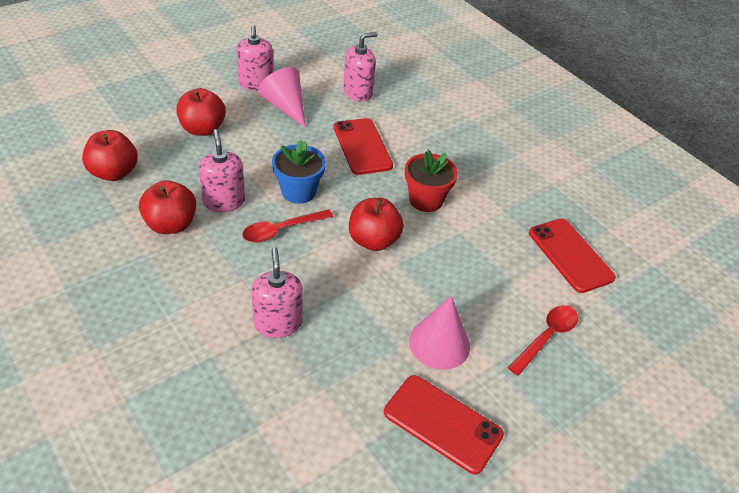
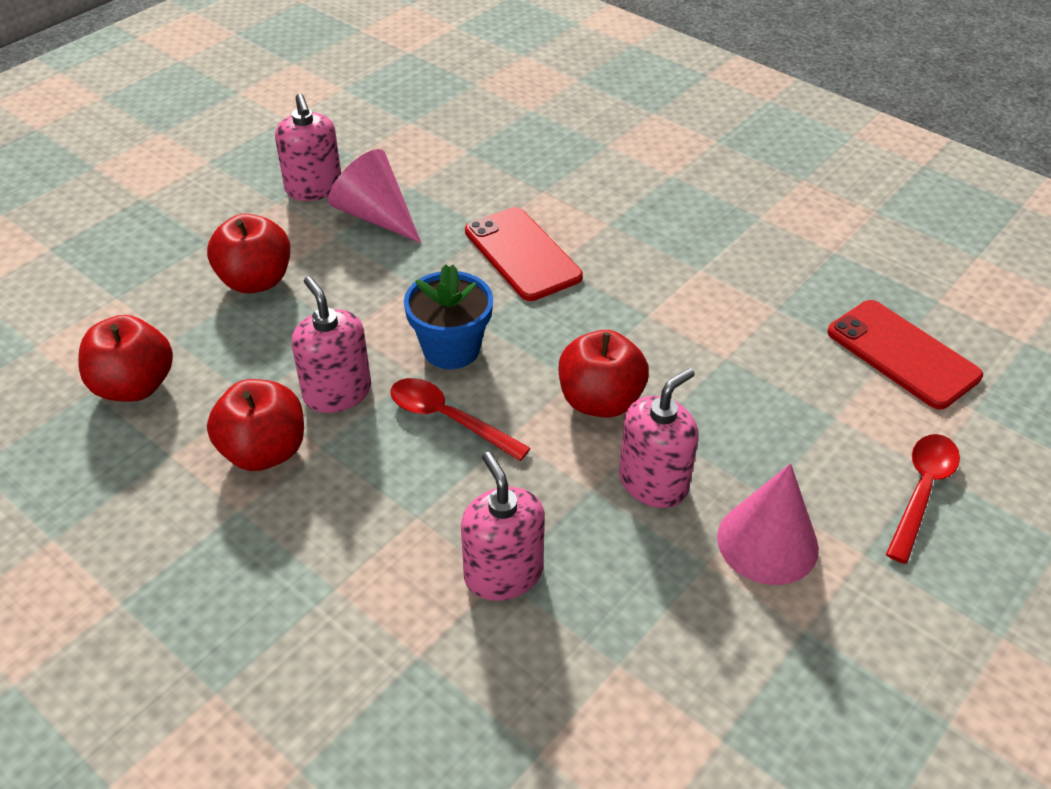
camera: 10 degrees left, 0 degrees up
(281, 230) = (448, 419): red spoon -> red spoon turned 75 degrees clockwise
(358, 92) = (481, 169): pink soap dispenser -> pink soap dispenser (653, 482)
(426, 200) = (654, 317): red flower pot -> none
(442, 423) = (825, 671): red phone -> none

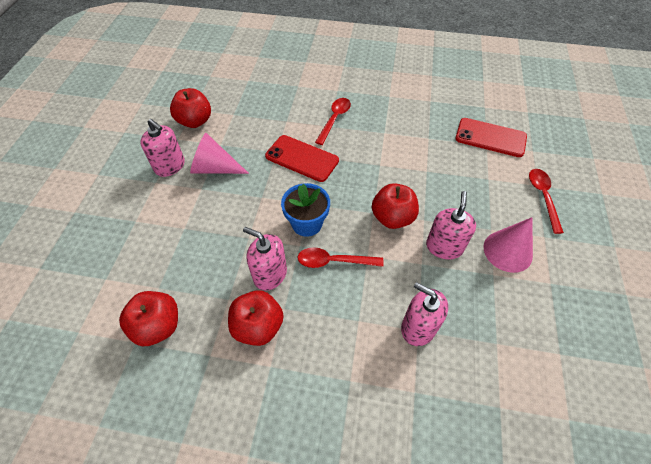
camera: 30 degrees left, 10 degrees up
(256, 281) = (179, 232): red apple -> red apple (195, 121)
(628, 217) = (334, 119): none -> red spoon

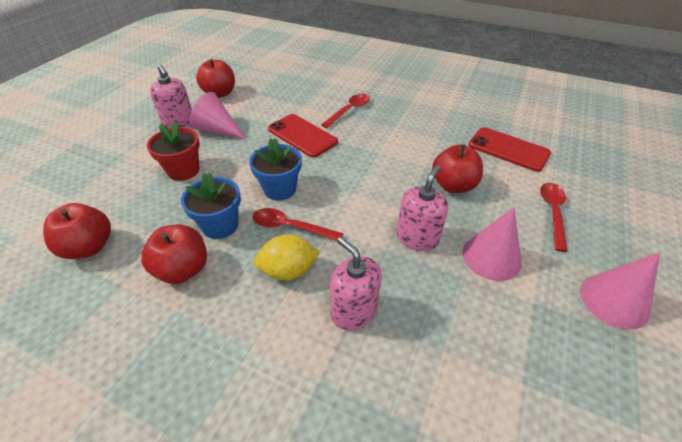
camera: 15 degrees right, 10 degrees down
(205, 223) = (183, 170): none -> red flower pot
(270, 274) = (220, 225): pink soap dispenser -> blue flower pot
(350, 305) = (288, 271): none -> yellow lemon
(392, 218) = (371, 200): red apple -> red apple (453, 185)
(605, 268) = (614, 300): none -> pink cone

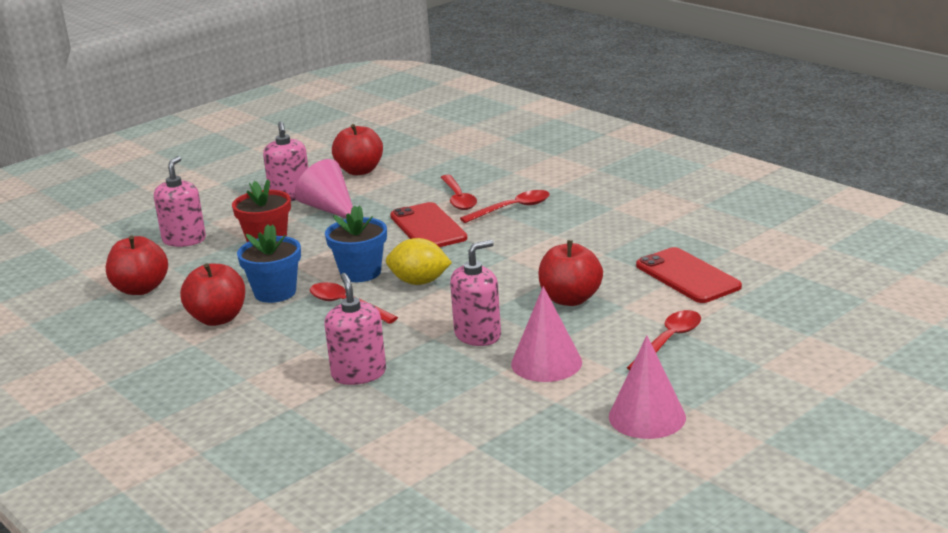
camera: 25 degrees right, 20 degrees down
(108, 181) = (184, 240): none -> pink soap dispenser
(288, 271) = (318, 336): yellow lemon -> yellow lemon (419, 282)
(306, 107) = (458, 199): none -> red spoon

